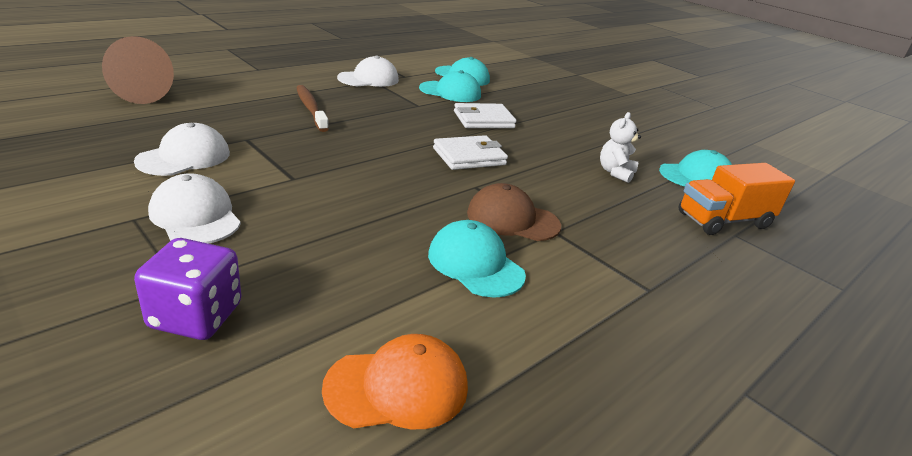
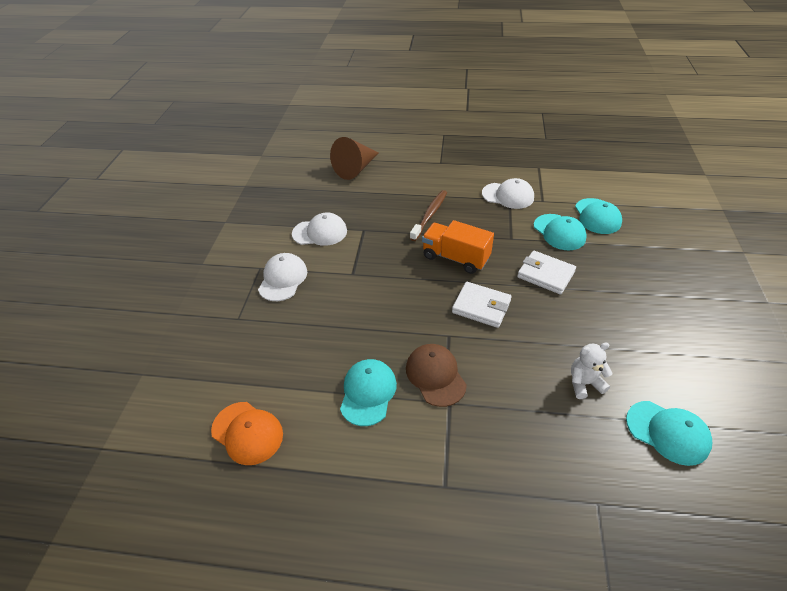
camera: 55 degrees right, 15 degrees up
(196, 316) = (225, 340): purple dice -> none
(723, 220) = (611, 486): orange truck -> orange truck (455, 258)

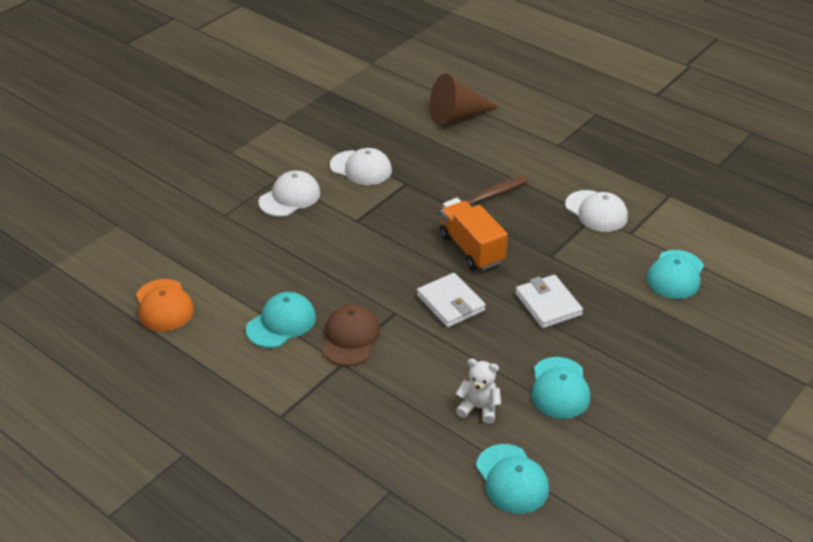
camera: 30 degrees right, 5 degrees down
(559, 232) = (611, 272): turquoise cap -> turquoise cap (559, 388)

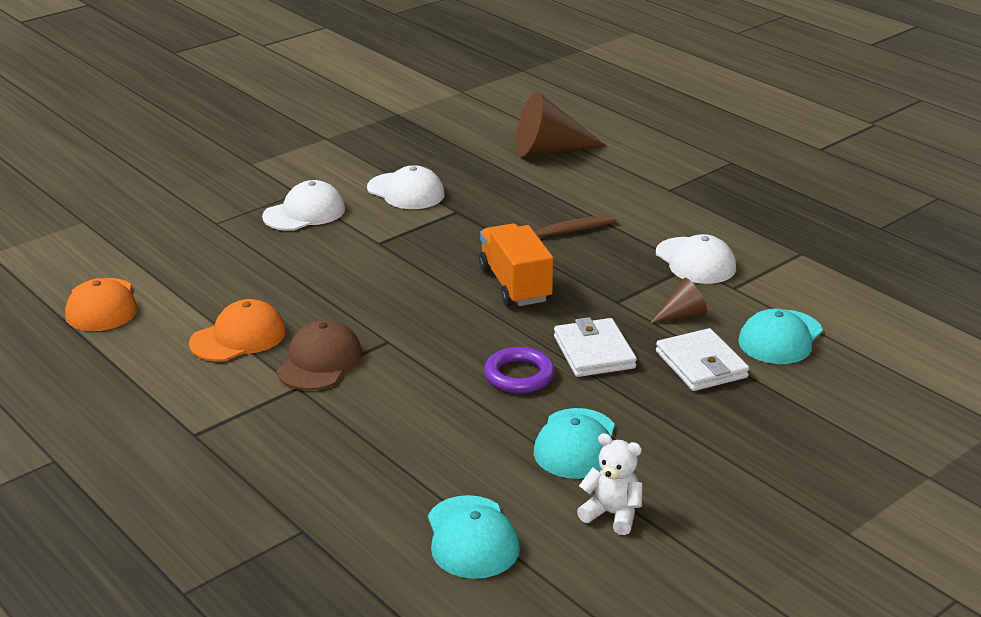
camera: 10 degrees right, 10 degrees down
(281, 323) = (238, 337): turquoise cap -> orange cap
(450, 303) = (464, 338): white wallet -> white wallet (701, 365)
(479, 408) = (458, 454): white teddy bear -> white teddy bear (612, 514)
(500, 332) = (519, 375): none -> purple ring
(600, 262) = (681, 315): none -> brown cone

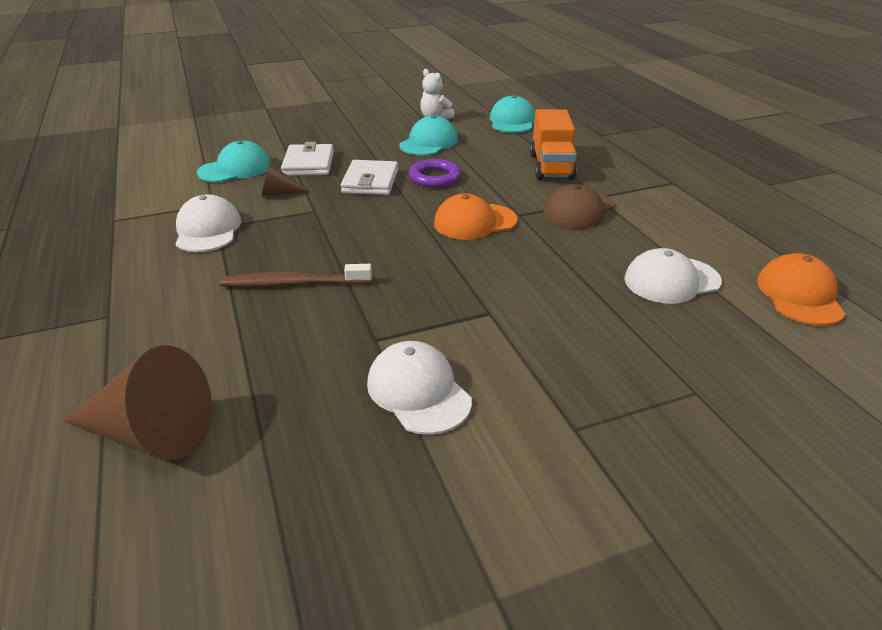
camera: 160 degrees left, 5 degrees up
(238, 337) = (648, 239): orange cap -> orange cap (474, 222)
(304, 213) = (570, 382): white cap -> white cap (671, 280)
(515, 285) = (383, 239): orange truck -> orange truck (551, 166)

